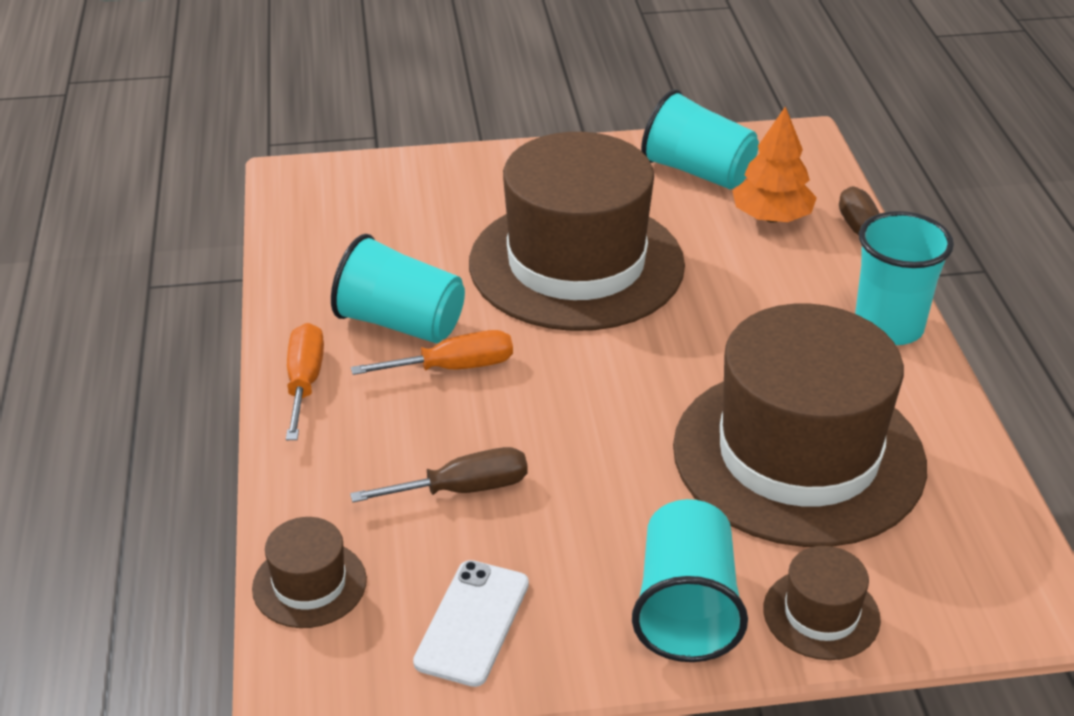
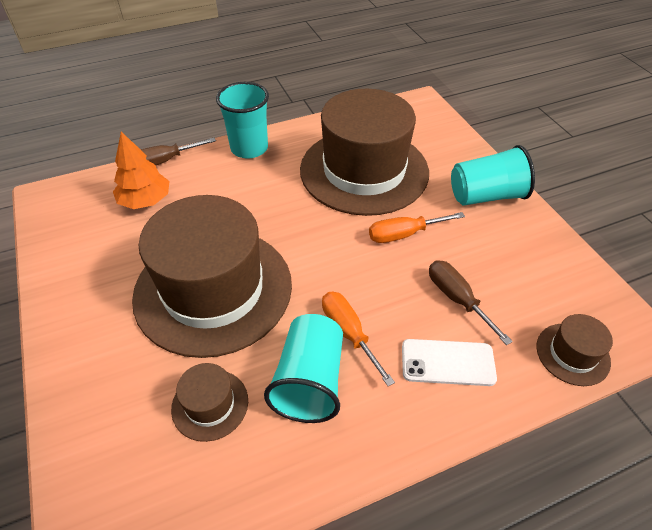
camera: 105 degrees left, 10 degrees up
(304, 382) = (400, 426): orange screwdriver -> orange screwdriver (404, 234)
(472, 623) = (547, 271): white phone -> white phone (447, 362)
(698, 172) = (88, 242): turquoise cup -> none
(821, 614) = (462, 156): brown hat -> brown hat (210, 404)

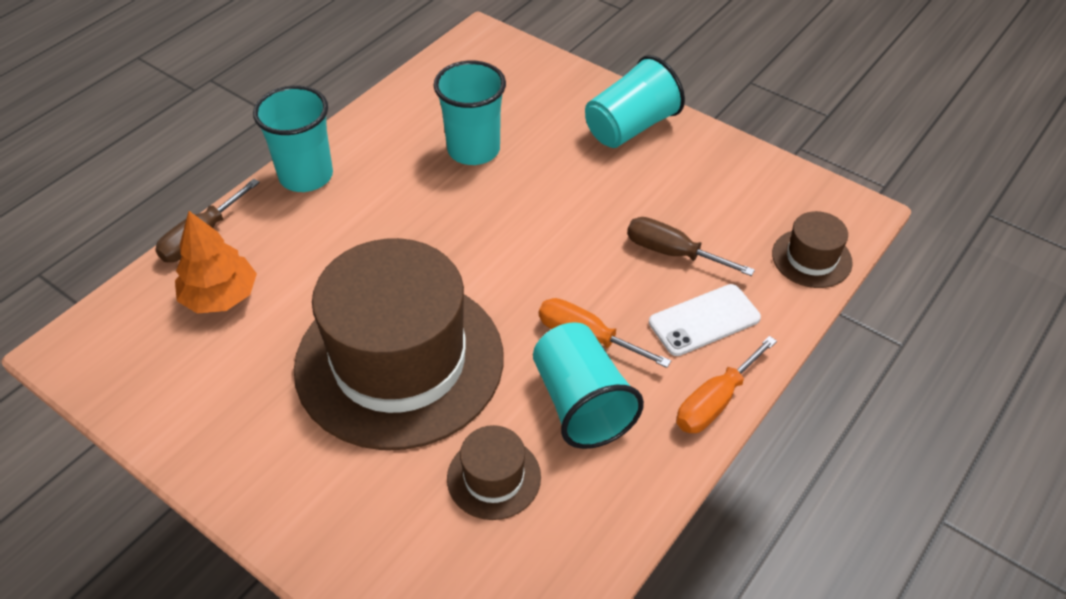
camera: 30 degrees left, 0 degrees up
(364, 170) = (473, 150): brown hat -> turquoise cup
(404, 234) = (571, 207): orange screwdriver -> orange screwdriver (715, 401)

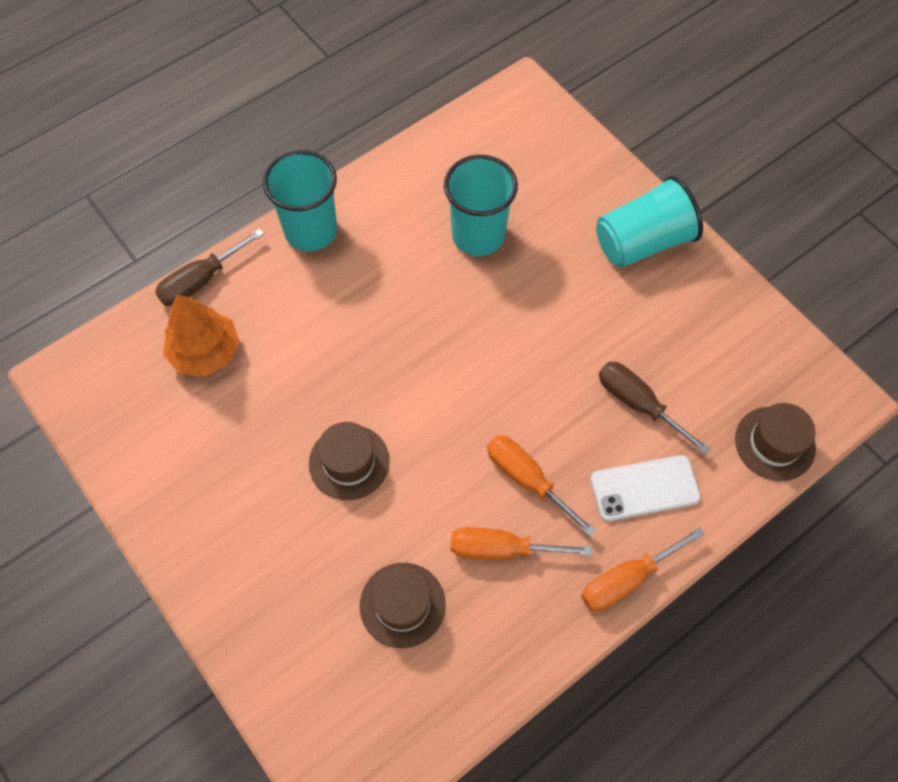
camera: 15 degrees right, 15 degrees up
(399, 361) = (349, 462): brown hat -> brown hat, size x0.41
(581, 403) = (501, 549): turquoise cup -> orange screwdriver

